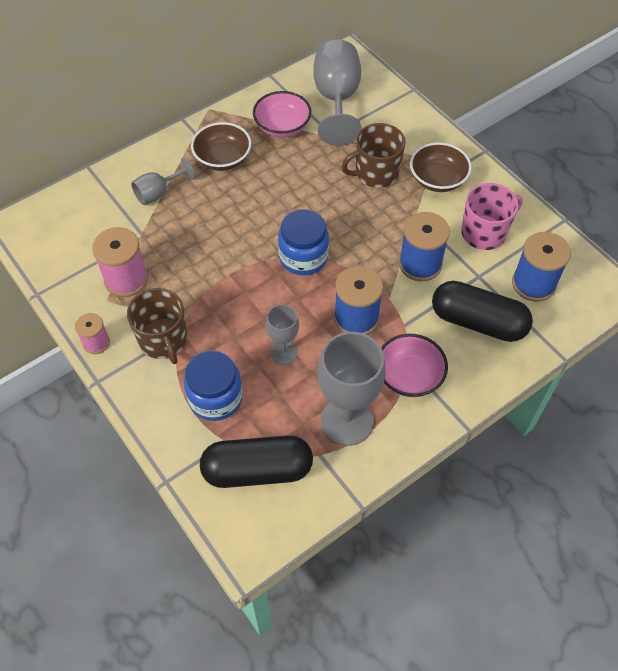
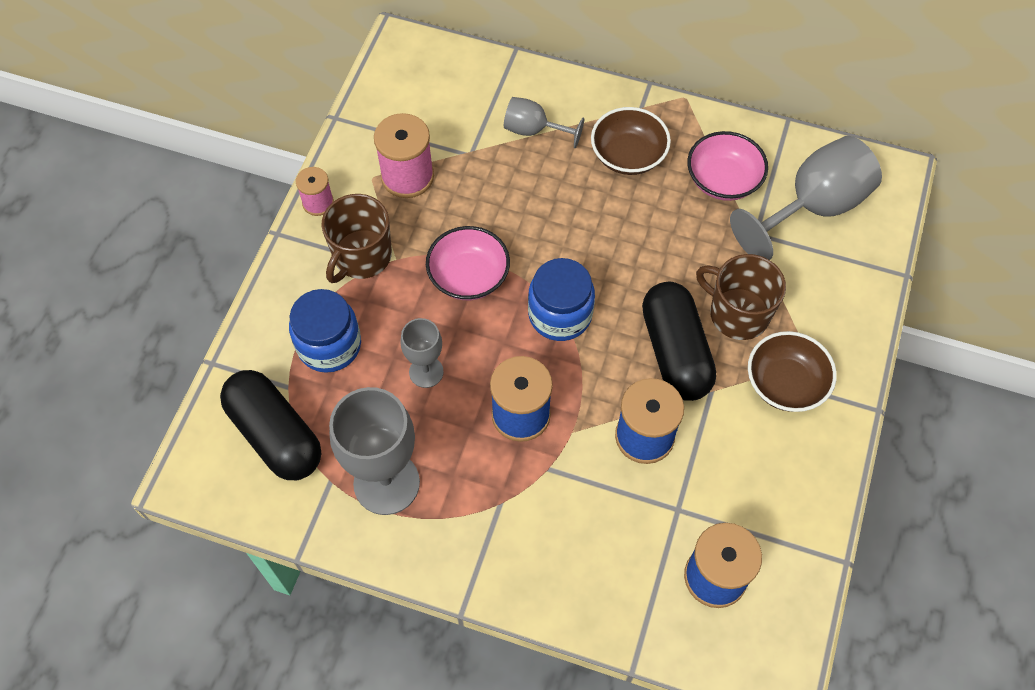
camera: 55 degrees right, 5 degrees up
(409, 376) = (485, 512): pink bowl -> pink bowl (468, 276)
(478, 322) = (611, 544): black capsule -> black capsule (675, 351)
(484, 233) = (747, 480): pink mug -> none

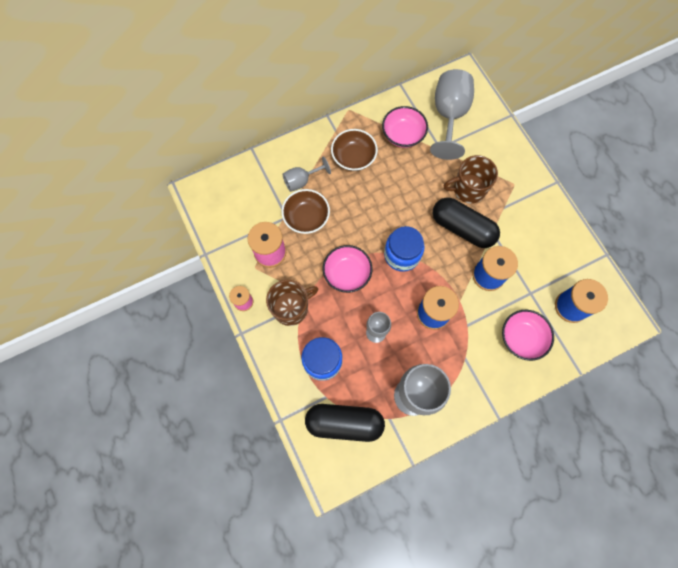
camera: 45 degrees left, 10 degrees up
(361, 256) = (291, 308): brown mug -> brown mug turned 105 degrees counterclockwise
(602, 550) = (522, 338): none -> pink bowl
(785, 383) = (515, 202): brown bowl -> brown bowl (306, 217)

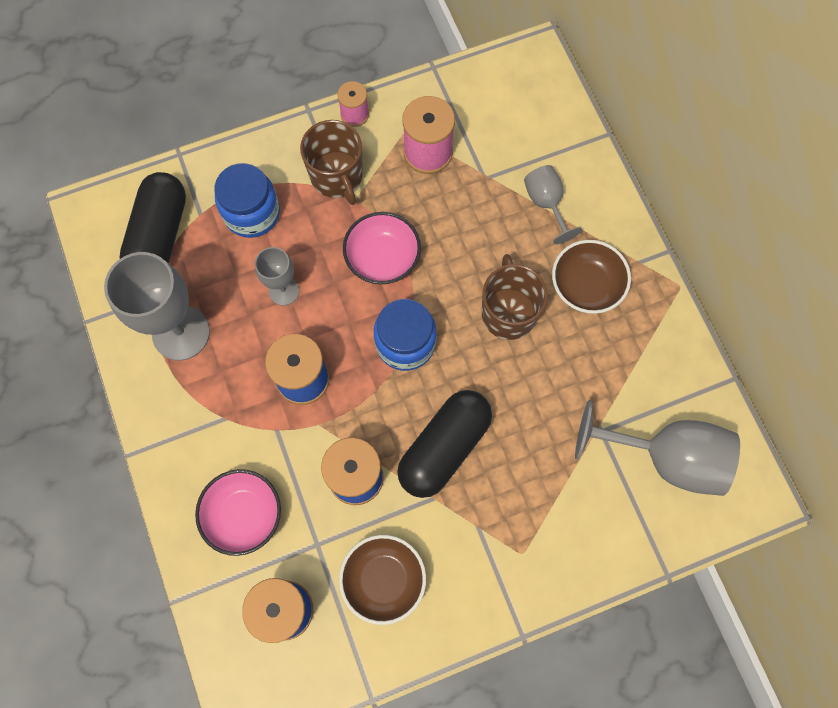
camera: 95 degrees right, 0 degrees up
(306, 217) = (481, 206): brown bowl -> brown bowl (383, 580)
(403, 135) = (628, 371): pink bowl -> none
(468, 189) = (516, 469): brown mug -> brown mug (508, 312)

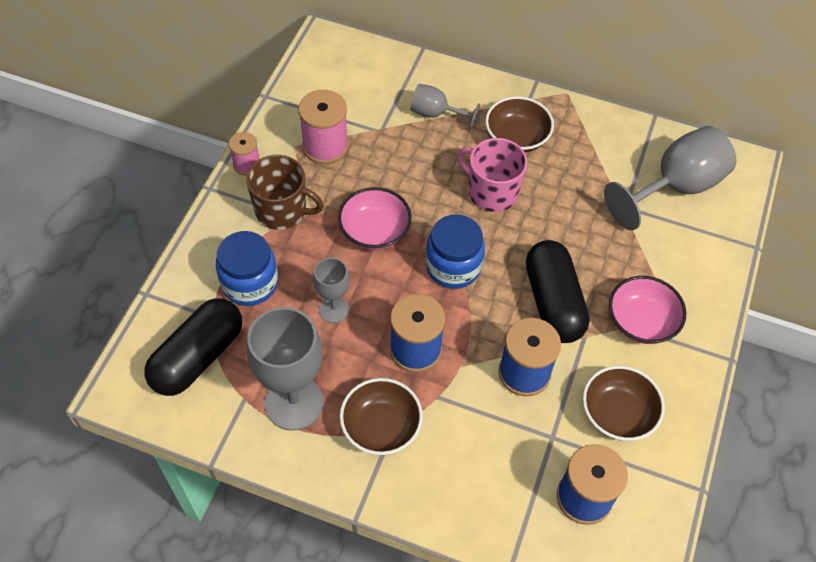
camera: 50 degrees left, 15 degrees down
(160, 235) = (198, 357): black capsule -> black capsule turned 75 degrees clockwise
(215, 410) = (381, 427): none -> brown bowl
(243, 515) = (484, 469): pink bowl -> pink bowl (641, 321)
(508, 312) = (491, 192): brown mug -> pink mug

